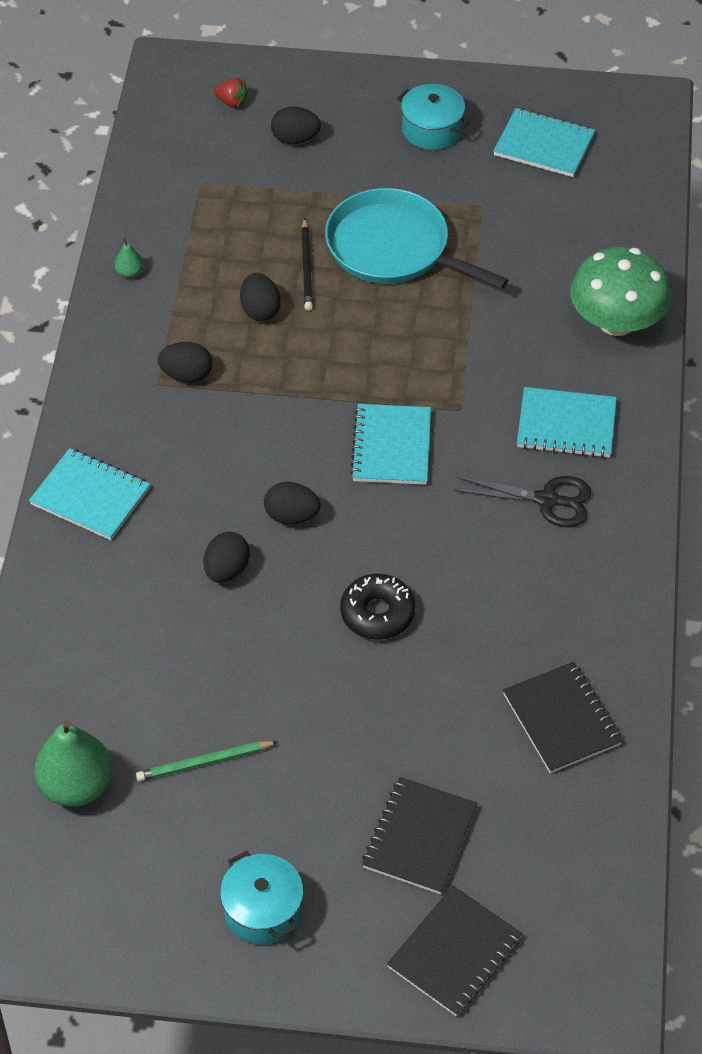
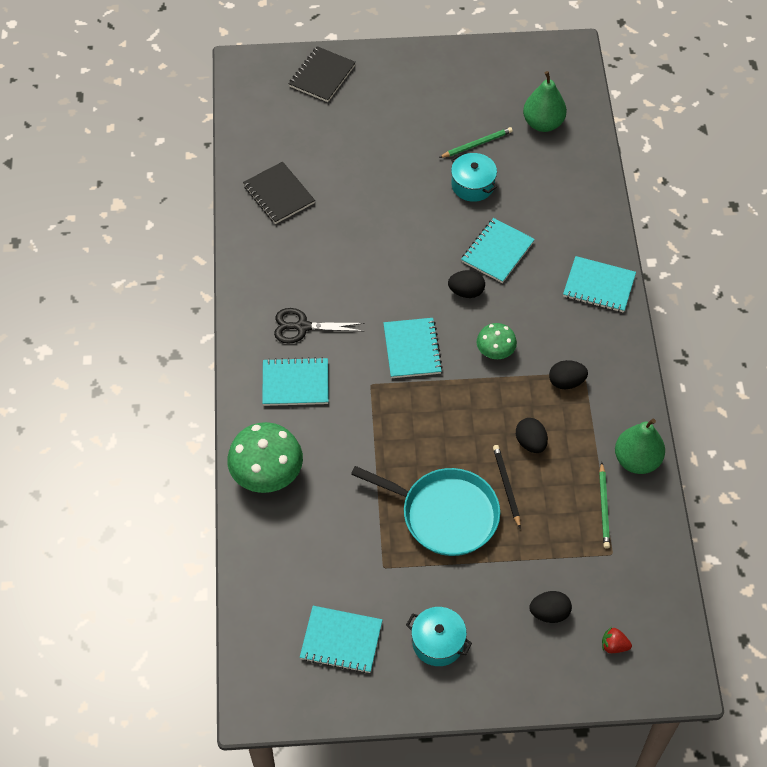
camera: 170 degrees right, 5 degrees up
(129, 273) = (636, 460): green pear -> green pear, size x2.25
(192, 229) = (604, 507): none -> green pencil
(226, 570) = (497, 252): black egg -> turquoise notebook
(263, 910) = (425, 81): turquoise pot -> turquoise pot (472, 185)
(273, 428) = (495, 351): none -> green mushroom
(377, 613) = (398, 239): black donut -> none
(419, 837) = (350, 124): black notebook -> none

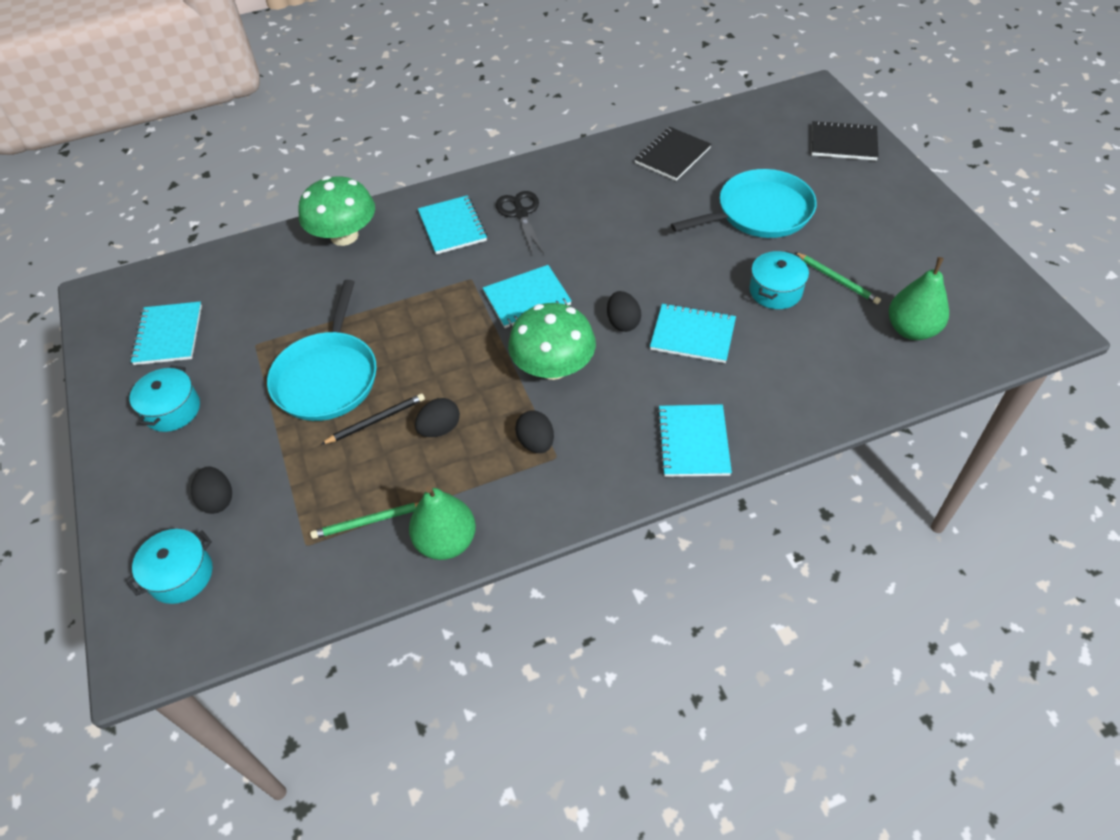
camera: 75 degrees right, 5 degrees down
(380, 162) = (759, 212): none -> turquoise pan
(495, 351) = (553, 367): green mushroom -> green mushroom, size x1.78
(614, 646) = (181, 575): red strawberry -> turquoise pot

